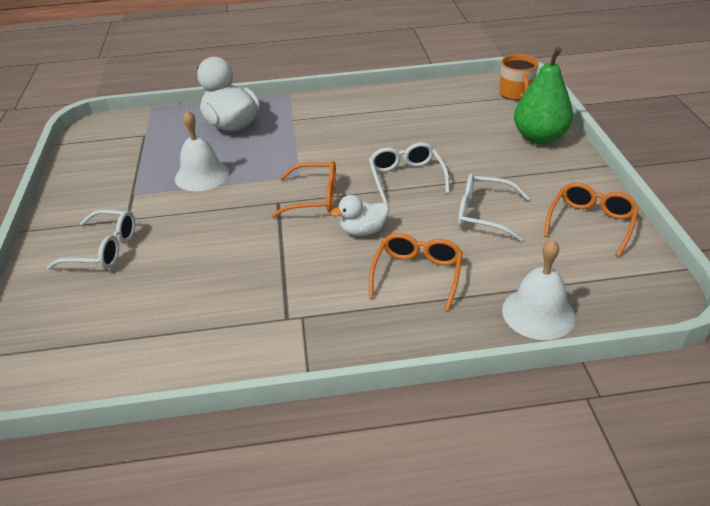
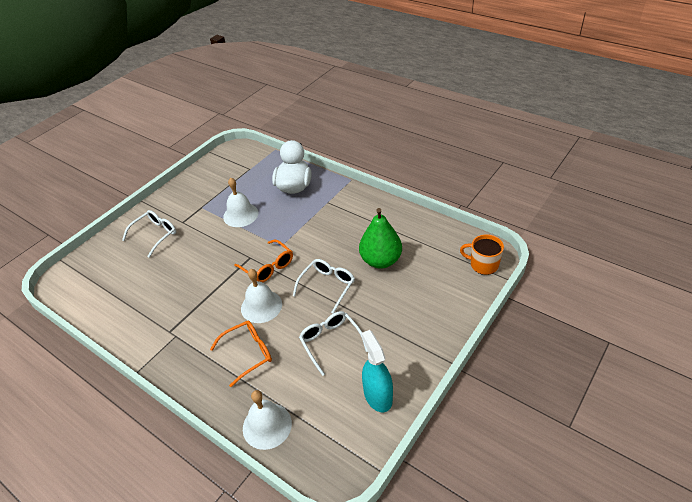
camera: 45 degrees right, 5 degrees up
(104, 249) = (155, 235): white glasses -> white glasses turned 105 degrees counterclockwise
(363, 231) = (261, 306): white duck -> white bell
(516, 93) = (483, 264): orange mug -> orange mug turned 75 degrees clockwise
(539, 138) = (444, 311): green pear -> green pear (380, 260)
(591, 223) = (378, 396): orange glasses -> turquoise spray bottle

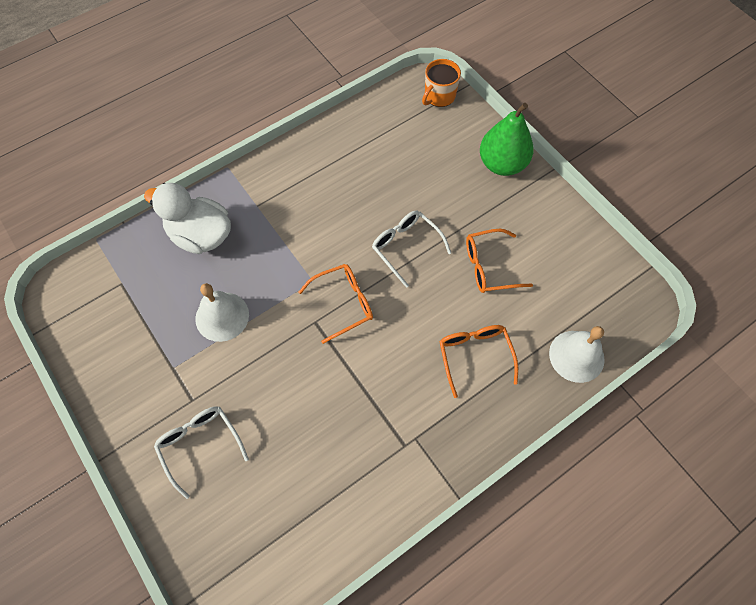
camera: 75 degrees left, 20 degrees up
(261, 306) = (407, 326): white bell -> none
(330, 342) = (489, 267): white glasses -> orange glasses
(378, 396) = (570, 244): turquoise spray bottle -> none
(380, 260) = (390, 182): green pear -> green pear (502, 164)

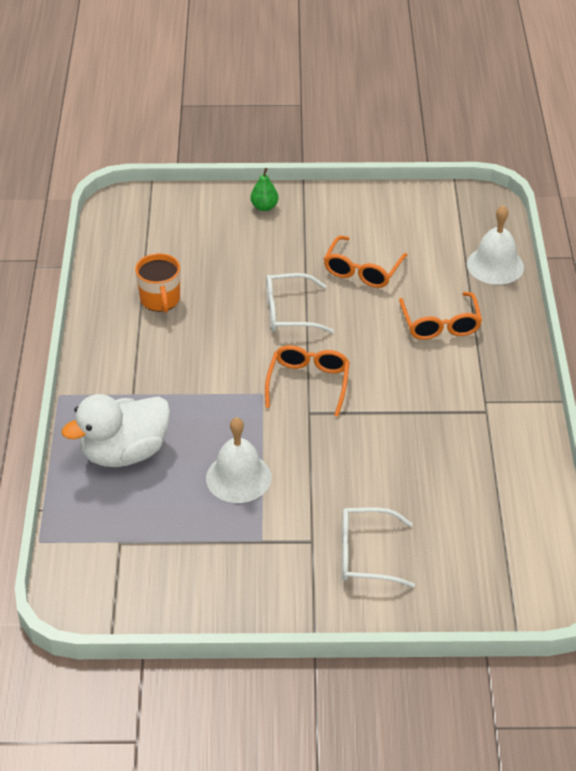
camera: 55 degrees left, 20 degrees down
(439, 96) = (143, 206): orange mug -> orange mug (160, 299)
(475, 355) = (440, 324): orange glasses -> orange glasses turned 120 degrees counterclockwise
(502, 164) = (264, 207): green pear -> green pear, size x0.48

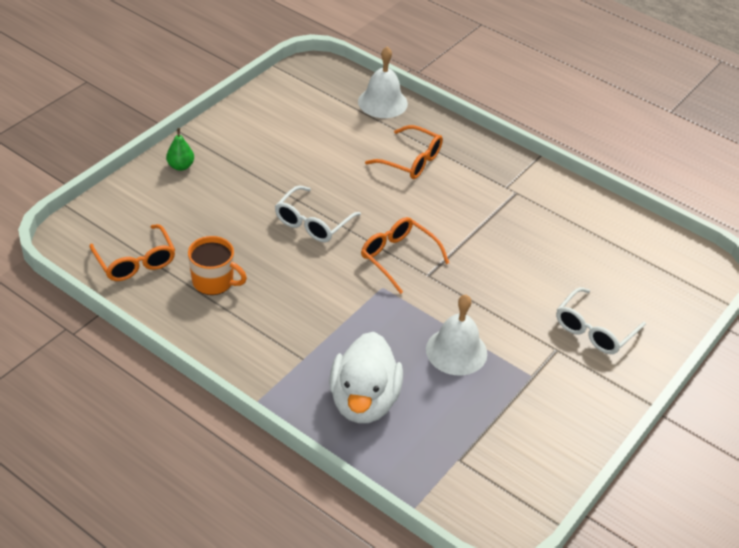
camera: 55 degrees left, 0 degrees up
(362, 271) = (313, 162): orange glasses -> orange glasses (135, 262)

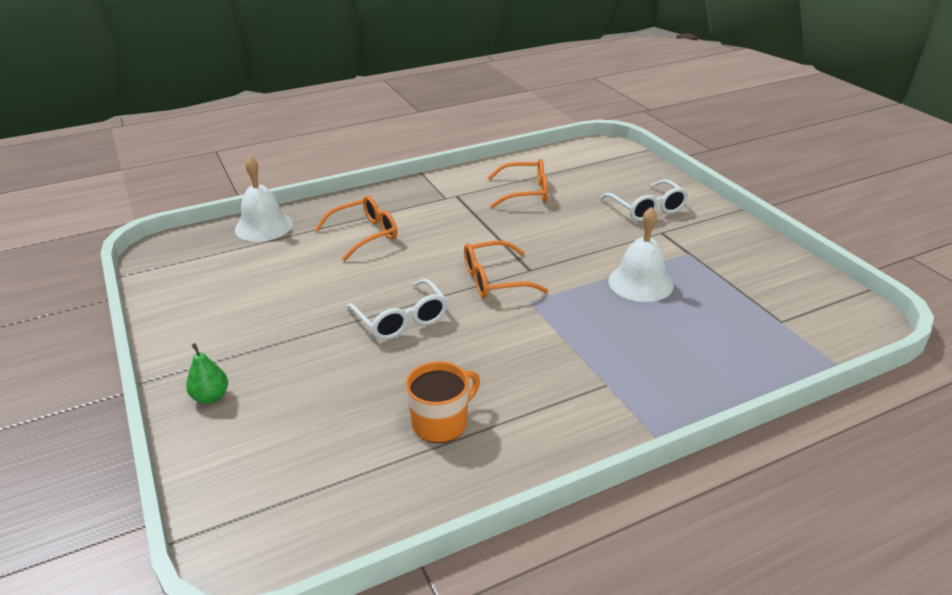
camera: 60 degrees left, 10 degrees down
(135, 262) = (353, 490): orange glasses -> orange glasses (525, 192)
(364, 401) = (686, 358): white duck -> none

